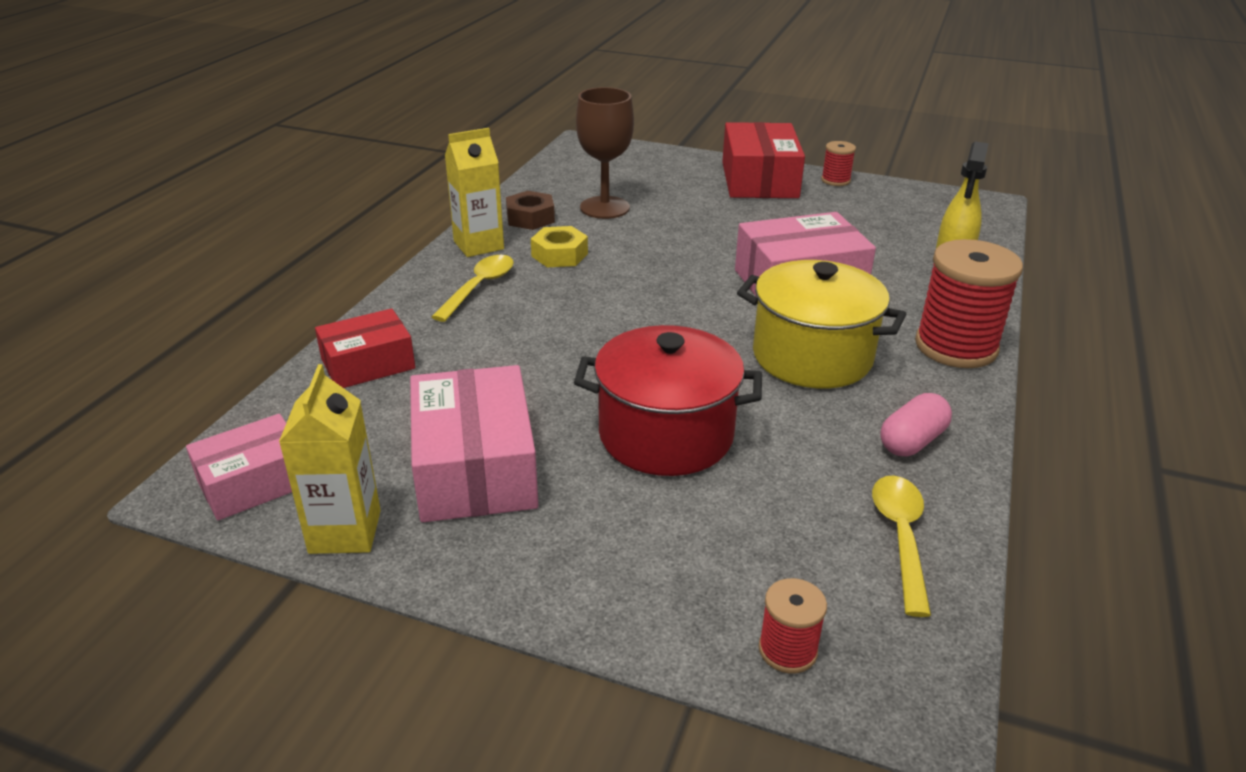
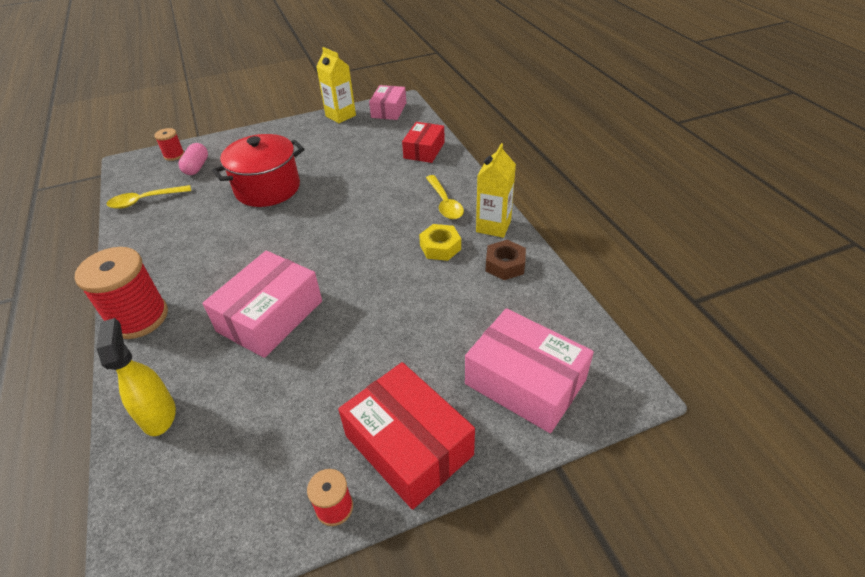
camera: 140 degrees right, 10 degrees up
(475, 467) = (326, 145): pink box -> pink box (525, 382)
(605, 208) = (477, 308): brown goblet -> none
(812, 356) = (226, 261): yellow pot -> none
(901, 538) = (145, 200): yellow spoon -> yellow spoon turned 105 degrees clockwise
(912, 441) = (151, 241): pink capsule -> pink capsule (196, 167)

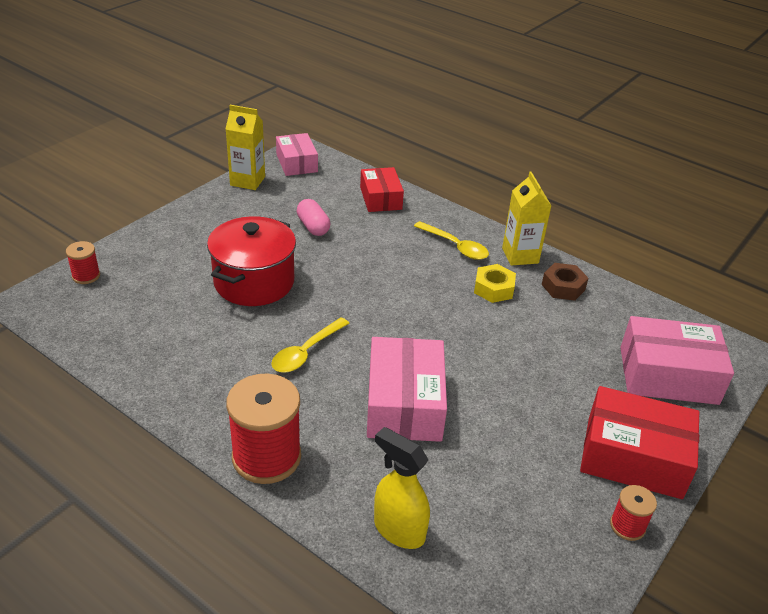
camera: 35 degrees left, 5 degrees down
(145, 200) = (114, 338): yellow spoon -> yellow spoon (306, 352)
(196, 167) = (135, 282): pink capsule -> pink capsule (313, 227)

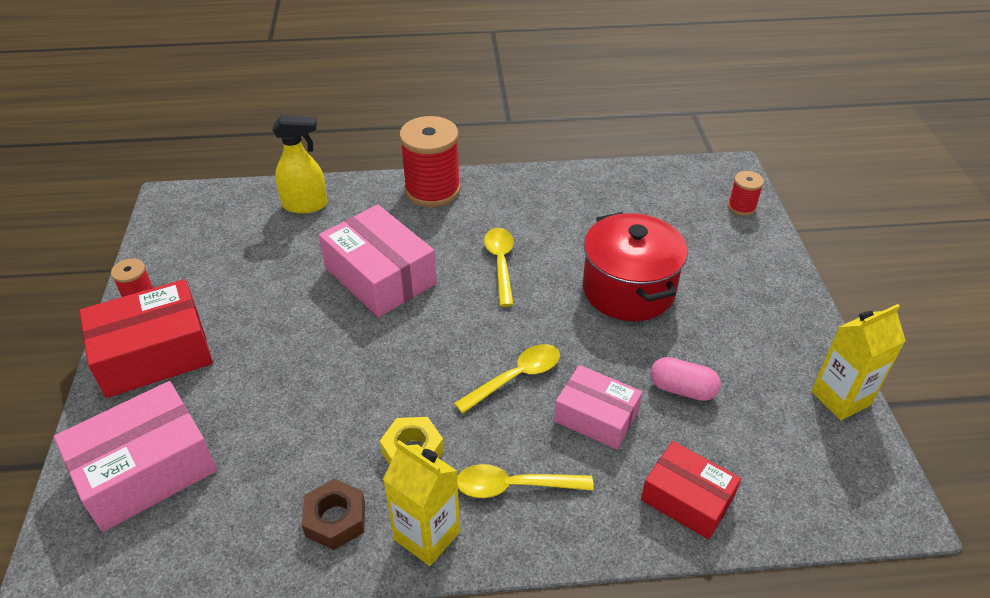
camera: 140 degrees right, 5 degrees up
(297, 163) = (857, 477): pink box -> pink box (596, 417)
(393, 284) = (515, 378): none -> yellow spoon

